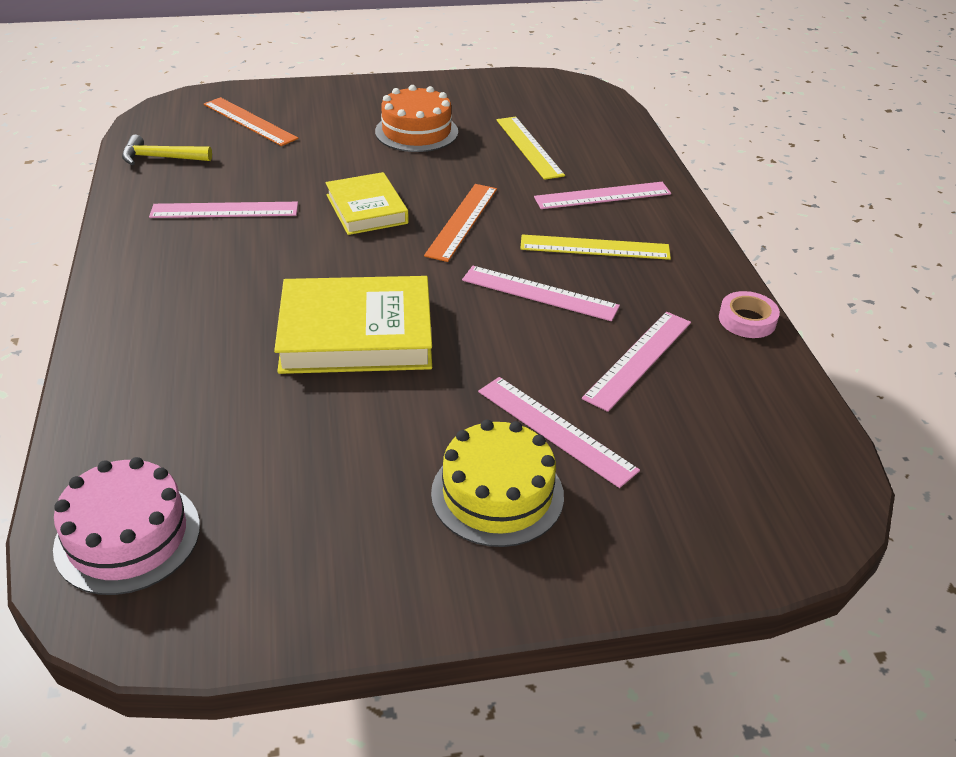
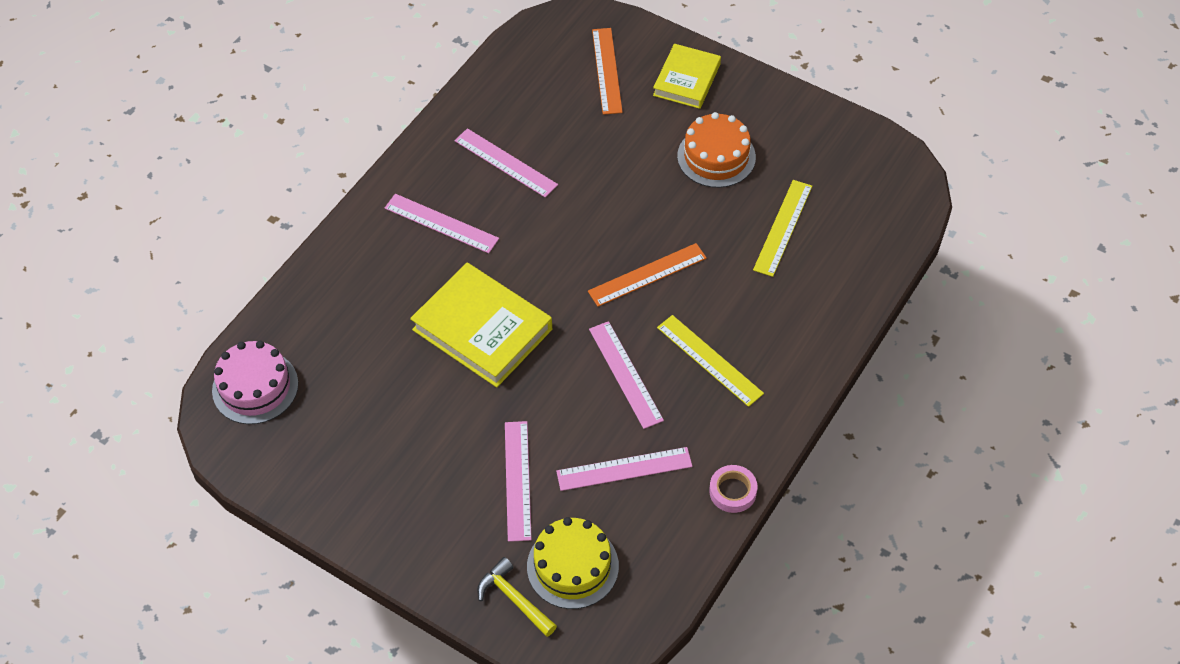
camera: 45 degrees right, 15 degrees up
(160, 158) = (511, 78): yellow hammer -> yellow hammer (514, 598)
(367, 209) = (596, 220): yellow book -> yellow book (687, 80)
(497, 494) = (443, 496): yellow cake -> yellow cake (572, 566)
(602, 195) = (777, 315): pink ruler -> pink ruler (441, 223)

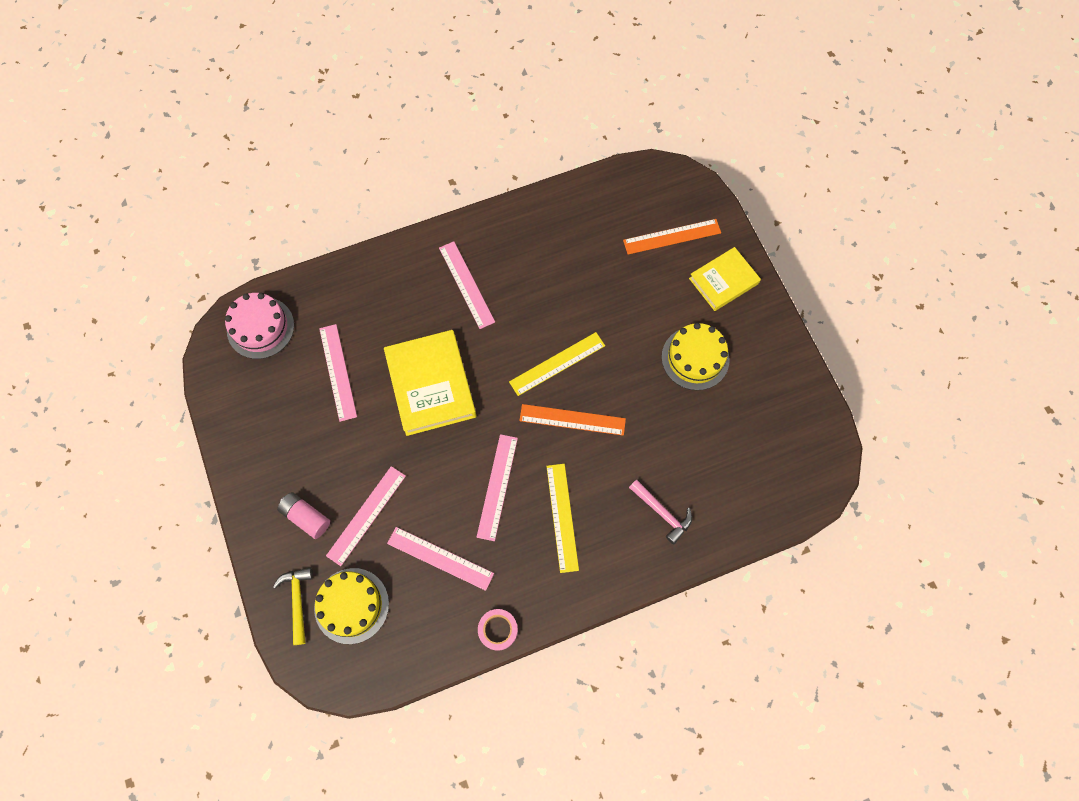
camera: 35 degrees right, 15 degrees up
(457, 522) = (306, 517): none -> pink battery
(506, 162) = (545, 265): pink ruler -> pink ruler (338, 372)
(607, 70) = (672, 237): orange ruler -> orange ruler turned 45 degrees clockwise
(716, 156) = (695, 358): orange cake -> yellow cake
(782, 227) = (697, 448): yellow ruler -> yellow ruler (557, 363)
(798, 299) = (662, 513): none -> pink hammer

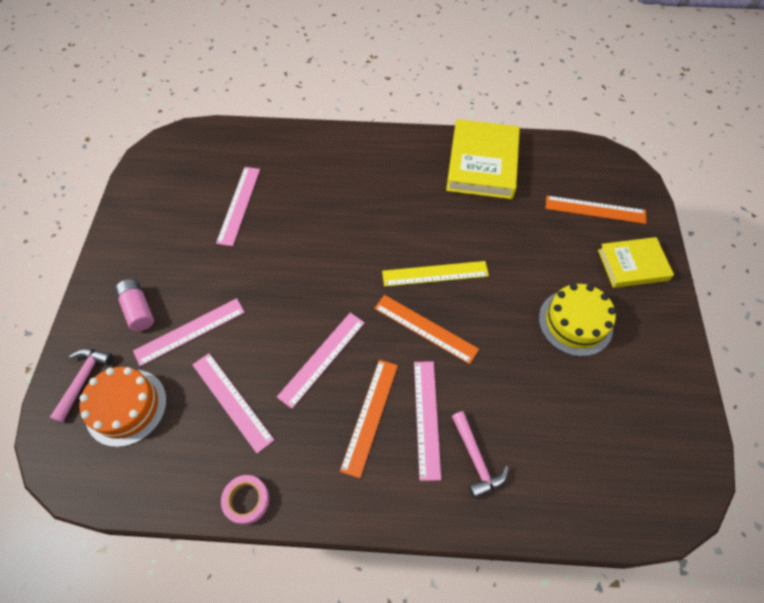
camera: 25 degrees right, 10 degrees down
(260, 327) = (199, 149): pink cake -> none
(298, 600) = (84, 379): yellow hammer -> pink hammer
(351, 605) = (126, 407): yellow cake -> orange cake
(431, 385) = (311, 246): yellow book -> yellow book (482, 163)
(466, 284) = (386, 180): pink ruler -> pink ruler (427, 418)
(562, 517) = (370, 416): yellow ruler -> orange ruler

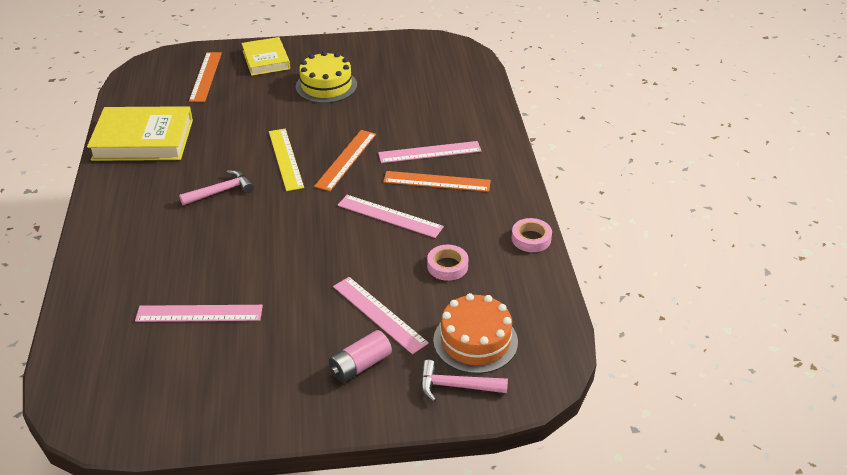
camera: 100 degrees left, 20 degrees down
(232, 401) = (447, 266): pink ruler -> pink tape
(476, 459) = (456, 127): pink hammer -> pink hammer (221, 191)

